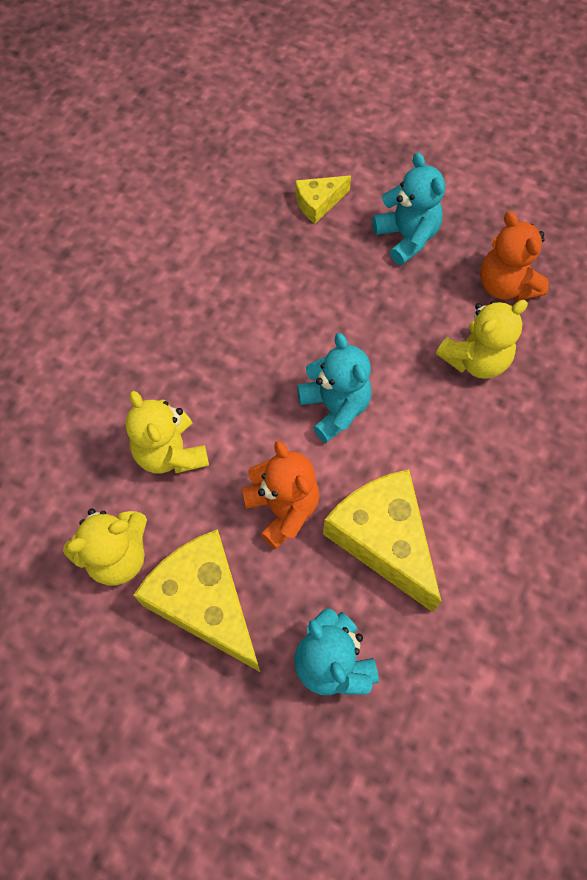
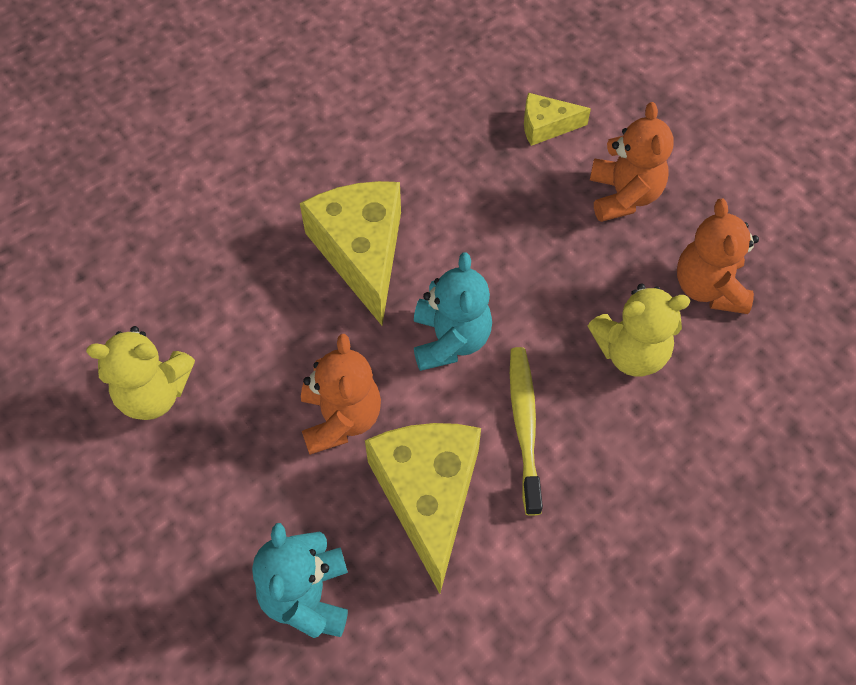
camera: 25 degrees right, 5 degrees down
(170, 453) = (259, 316): yellow teddy bear -> none
(205, 602) = (213, 477): yellow cheese -> yellow cheese (361, 252)
(406, 237) = (623, 196): turquoise teddy bear -> orange teddy bear
(427, 452) = (524, 426): none -> yellow toothbrush

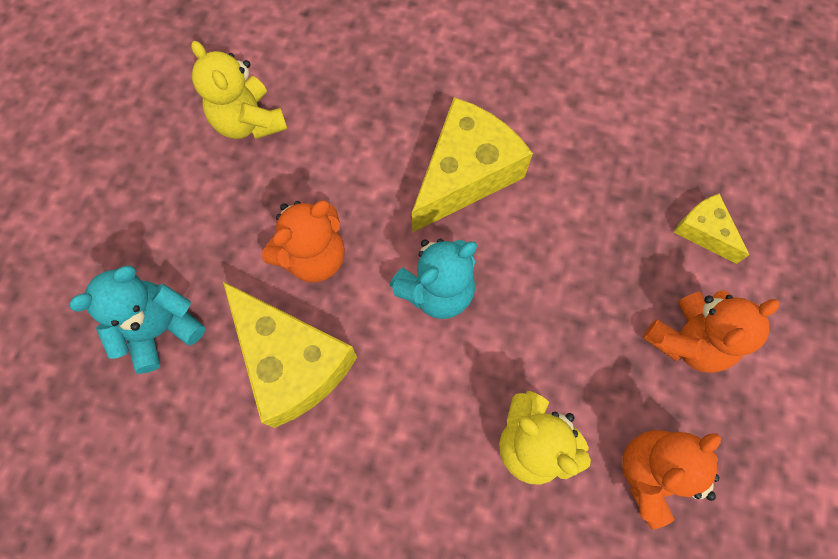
camera: 55 degrees right, 10 degrees up
(428, 496) = (292, 362): yellow cheese -> yellow cheese turned 90 degrees clockwise
(524, 426) = (401, 397): yellow toothbrush -> none

